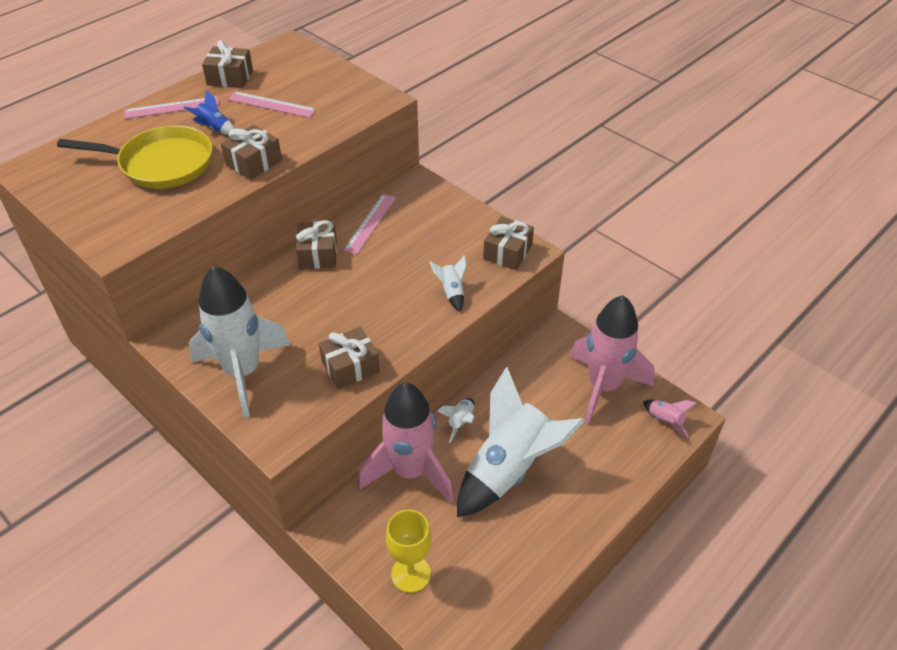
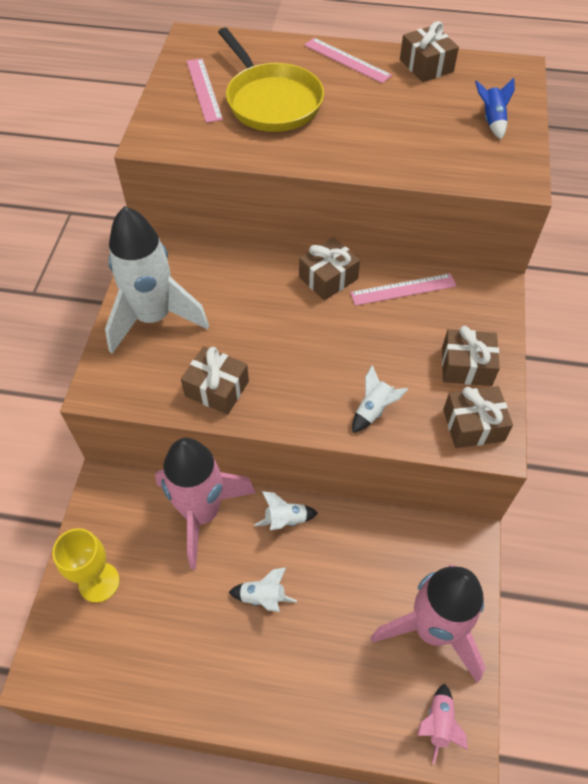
camera: 55 degrees right, 10 degrees up
(214, 128) = (348, 101): blue rocket -> blue rocket (491, 120)
(254, 163) = (330, 153): brown gift -> brown gift (466, 366)
(271, 104) = (421, 113): pink ruler -> pink ruler (204, 89)
(509, 469) = (263, 597): white rocket -> white rocket, size x0.40

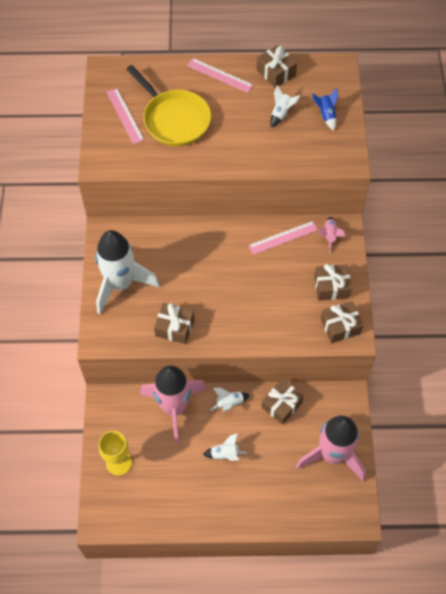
camera: 10 degrees left, 5 degrees up
(328, 278) = (231, 236): brown gift -> brown gift (281, 405)
(373, 410) = (277, 326): white rocket -> white rocket (281, 113)
(438, 724) = (343, 508): pink rocket -> pink rocket (329, 236)

